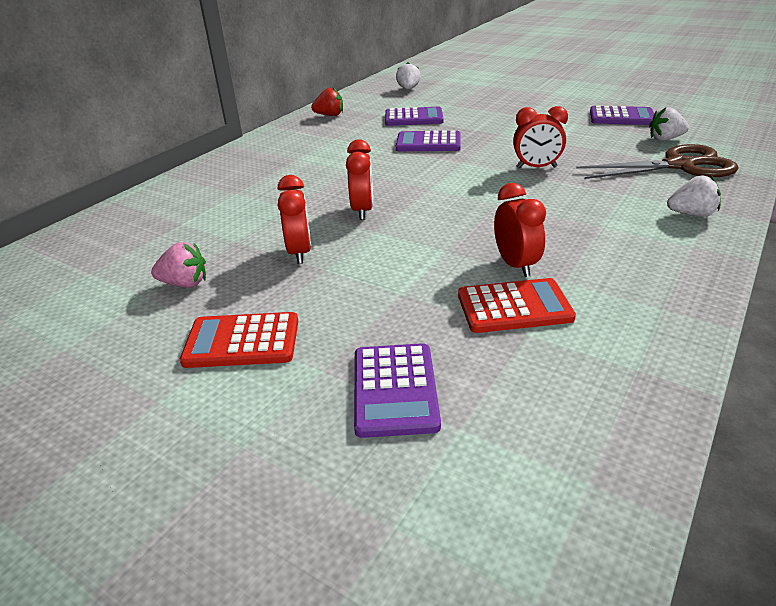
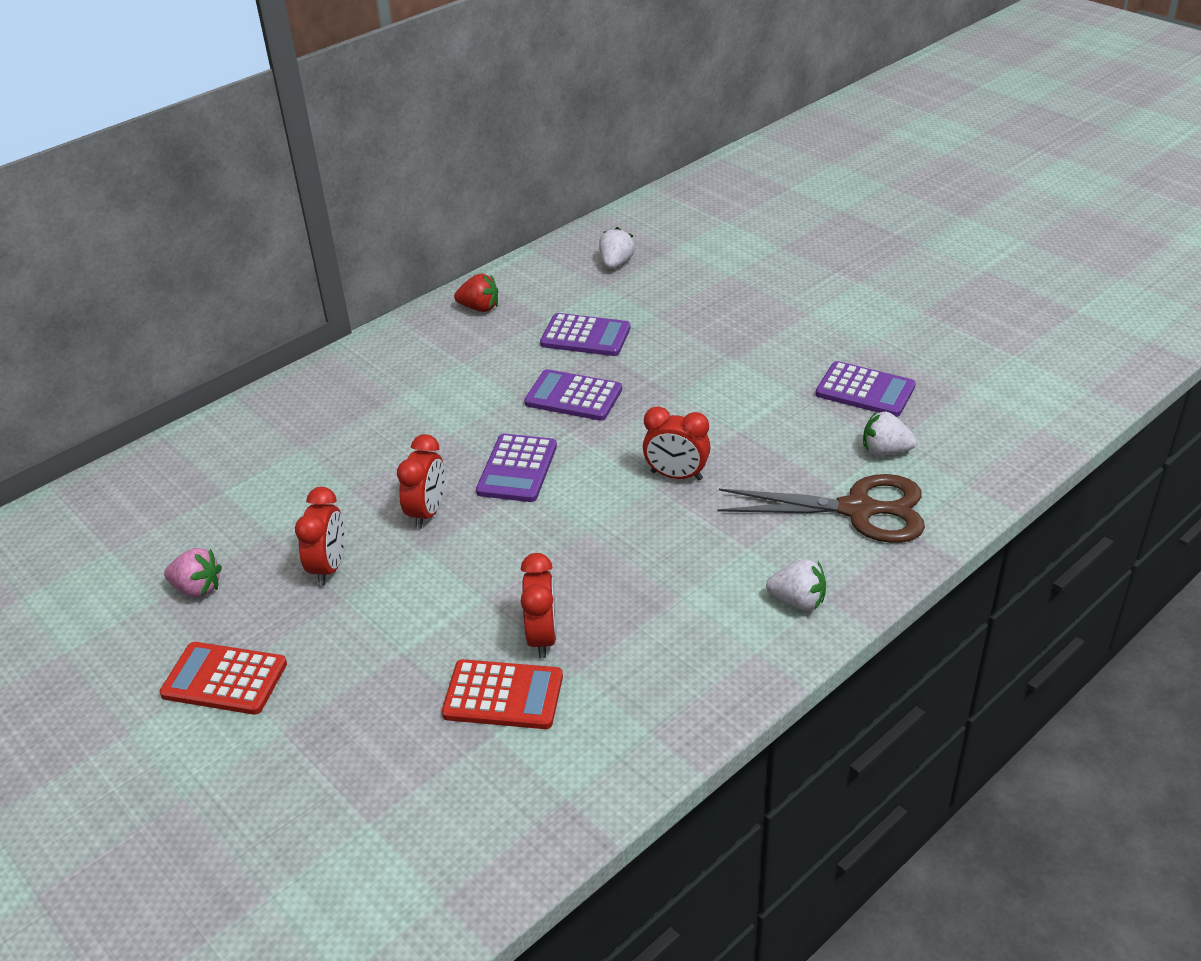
camera: 15 degrees right, 5 degrees up
(395, 389) = (335, 768): purple calculator -> purple calculator (517, 469)

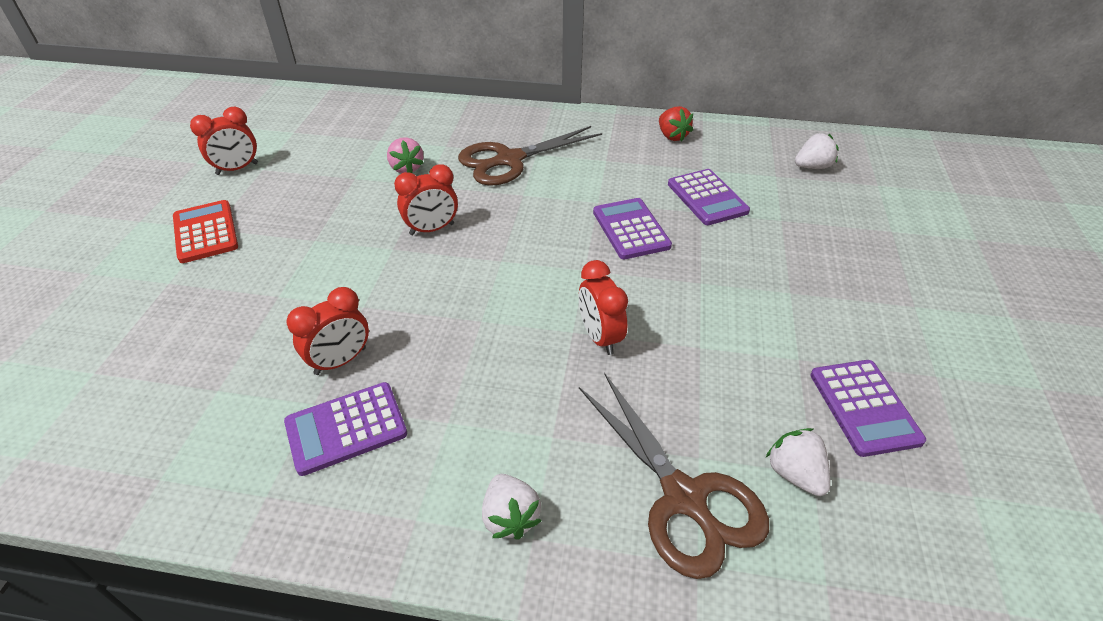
camera: 50 degrees right, 5 degrees up
(198, 588) = (283, 178): pink strawberry -> pink strawberry (406, 168)
(329, 567) = (341, 217): red clock -> red clock (237, 169)
(383, 419) = (509, 160): none -> brown scissors
(503, 695) = (261, 373): red calculator -> none
(517, 469) = (519, 246): purple calculator -> purple calculator (346, 428)

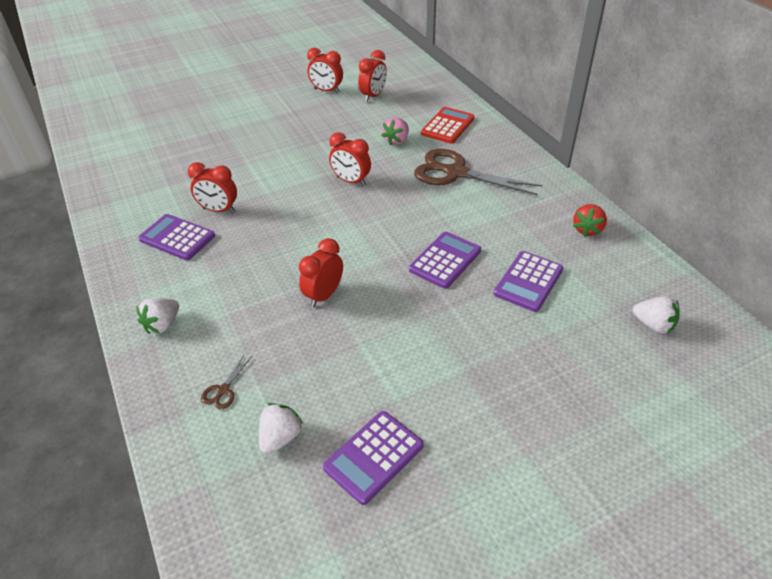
camera: 55 degrees right, 0 degrees up
(205, 232) = (268, 114): red calculator -> red calculator (447, 126)
(303, 145) = (373, 96): none -> red clock
(684, 498) = (223, 390): brown scissors -> brown scissors, size x0.40

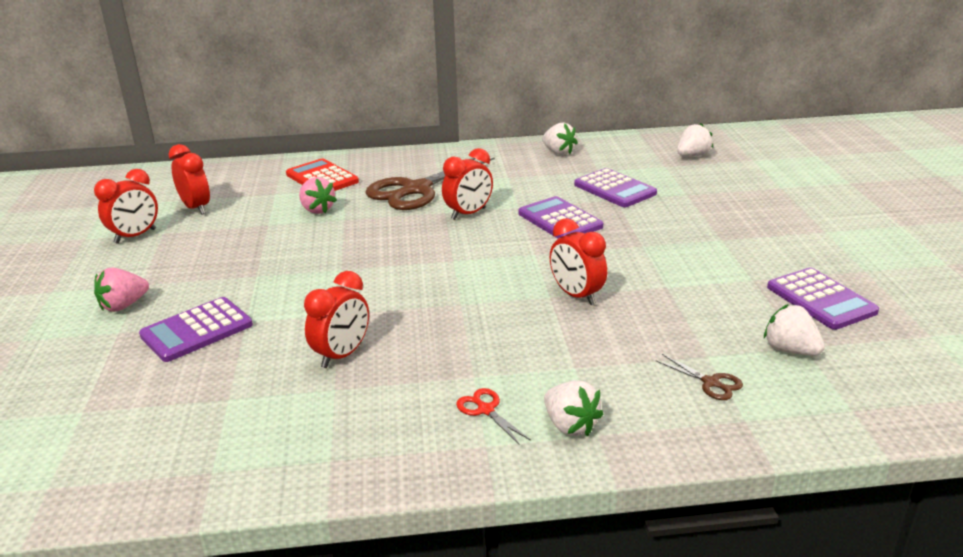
camera: 70 degrees left, 15 degrees down
(173, 283) = (485, 410): none -> red scissors
(177, 238) = (379, 399): purple calculator -> purple calculator (197, 330)
(249, 119) = (124, 305): none -> pink strawberry
(351, 181) = (371, 249): red clock -> red clock (468, 214)
(587, 229) = (558, 152): red strawberry -> white strawberry

